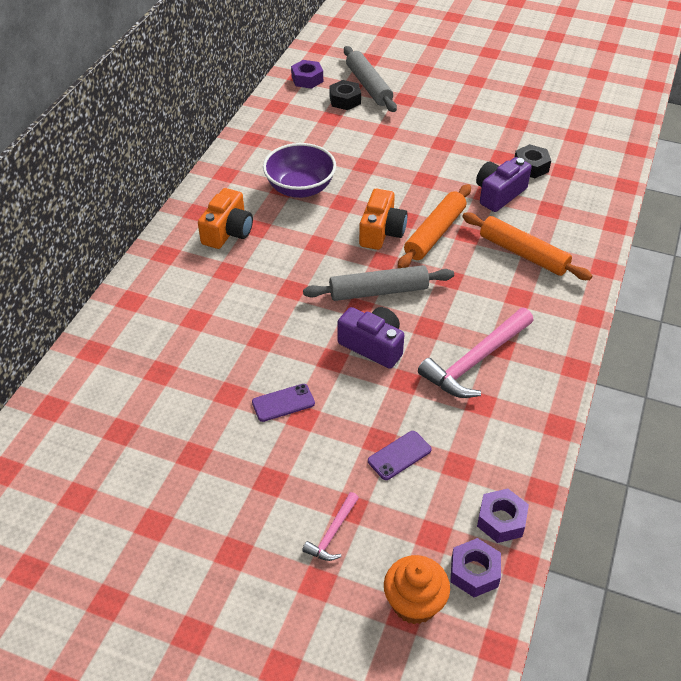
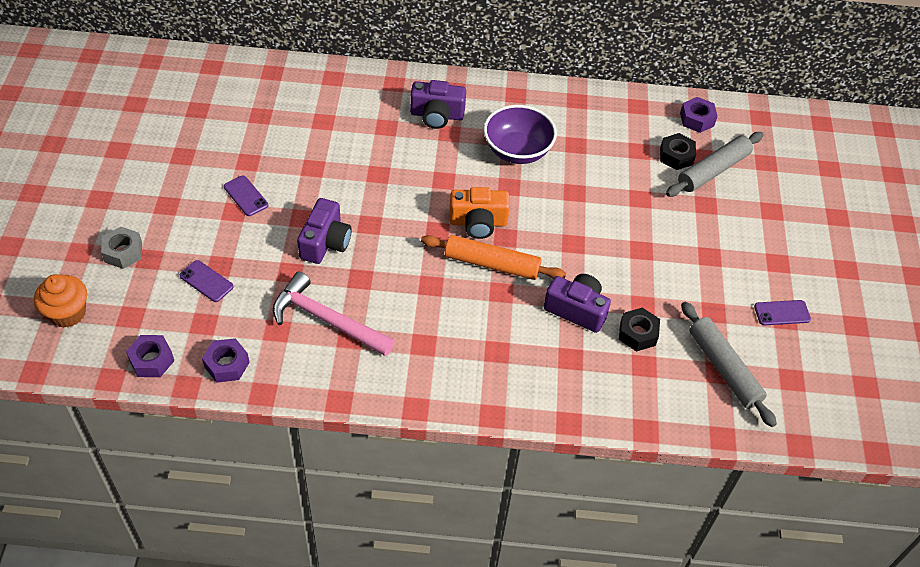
camera: 70 degrees right, 5 degrees up
(228, 231) = (437, 115): orange camera -> purple camera
(332, 533) = (123, 252): pink hammer -> grey nut
(378, 291) = (395, 234): grey rolling pin -> grey rolling pin (724, 368)
(474, 572) = (99, 348): purple nut -> purple nut (227, 364)
(523, 254) = (488, 341): orange rolling pin -> none
(525, 91) = (782, 313): none -> purple phone

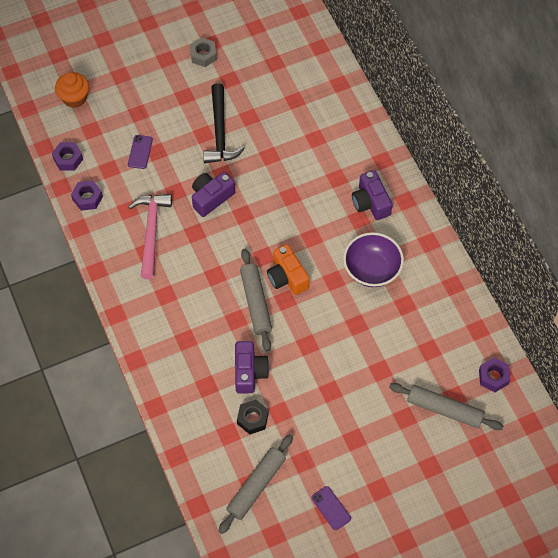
camera: 65 degrees right, 10 degrees up
(123, 252) = (134, 97): grey nut -> grey nut (203, 55)
(246, 196) = (220, 133): purple phone -> black hammer
(325, 242) = (211, 197): purple camera -> purple camera turned 150 degrees clockwise
(492, 264) = (256, 303): orange rolling pin -> grey rolling pin
(676, 156) = (441, 378): black nut -> none

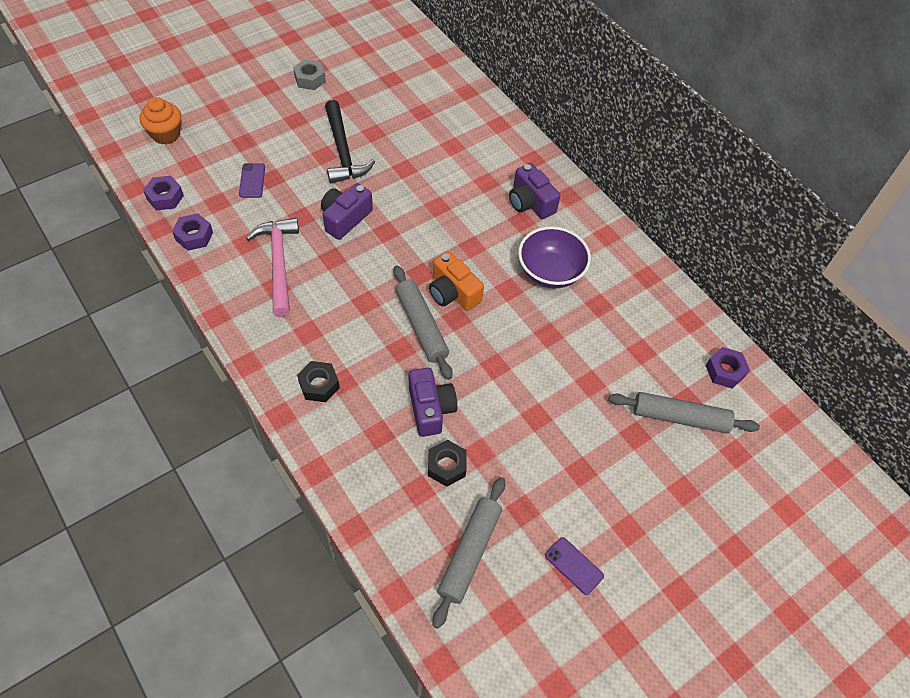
camera: 15 degrees left, 5 degrees down
(167, 340) = (319, 385): none -> black nut

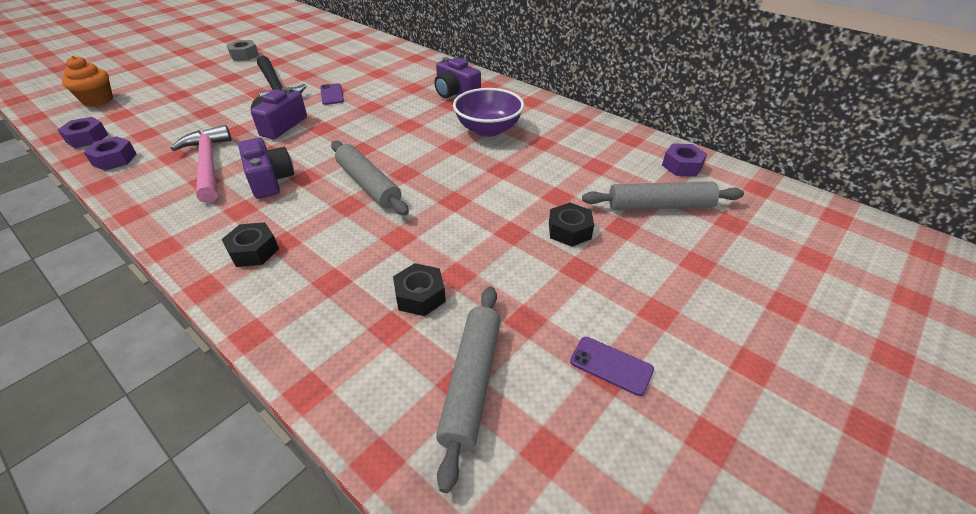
camera: 10 degrees left, 15 degrees down
(252, 180) = (184, 116): purple phone -> purple phone (332, 94)
(430, 408) = (390, 247): purple camera -> purple camera (270, 180)
(453, 292) = (397, 156): orange camera -> none
(587, 427) = (569, 231): none -> black nut

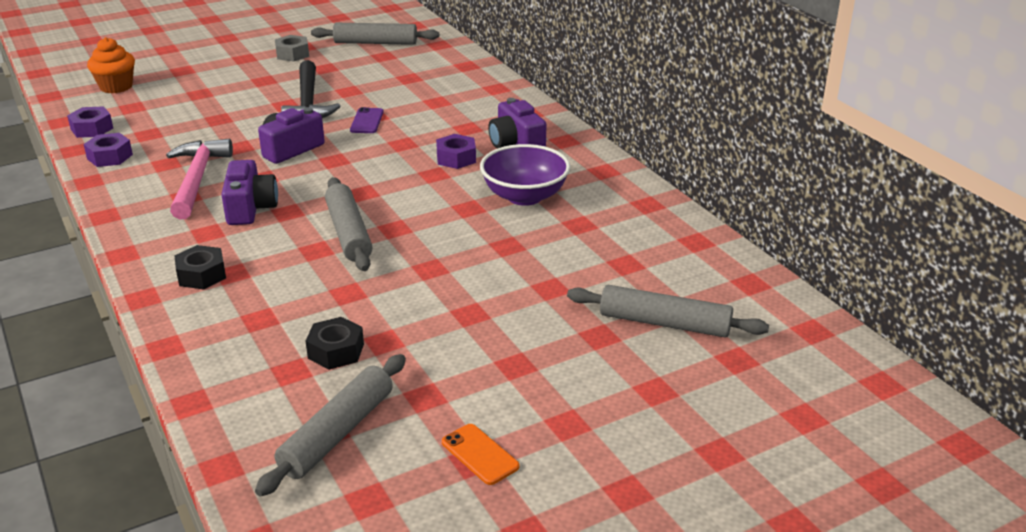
camera: 20 degrees right, 10 degrees down
(306, 39) = (375, 43): none -> grey rolling pin
(569, 231) = (535, 326): black nut -> none
(611, 365) = (480, 454): purple phone -> orange phone
(682, 166) = (734, 285): purple nut -> purple nut (456, 158)

